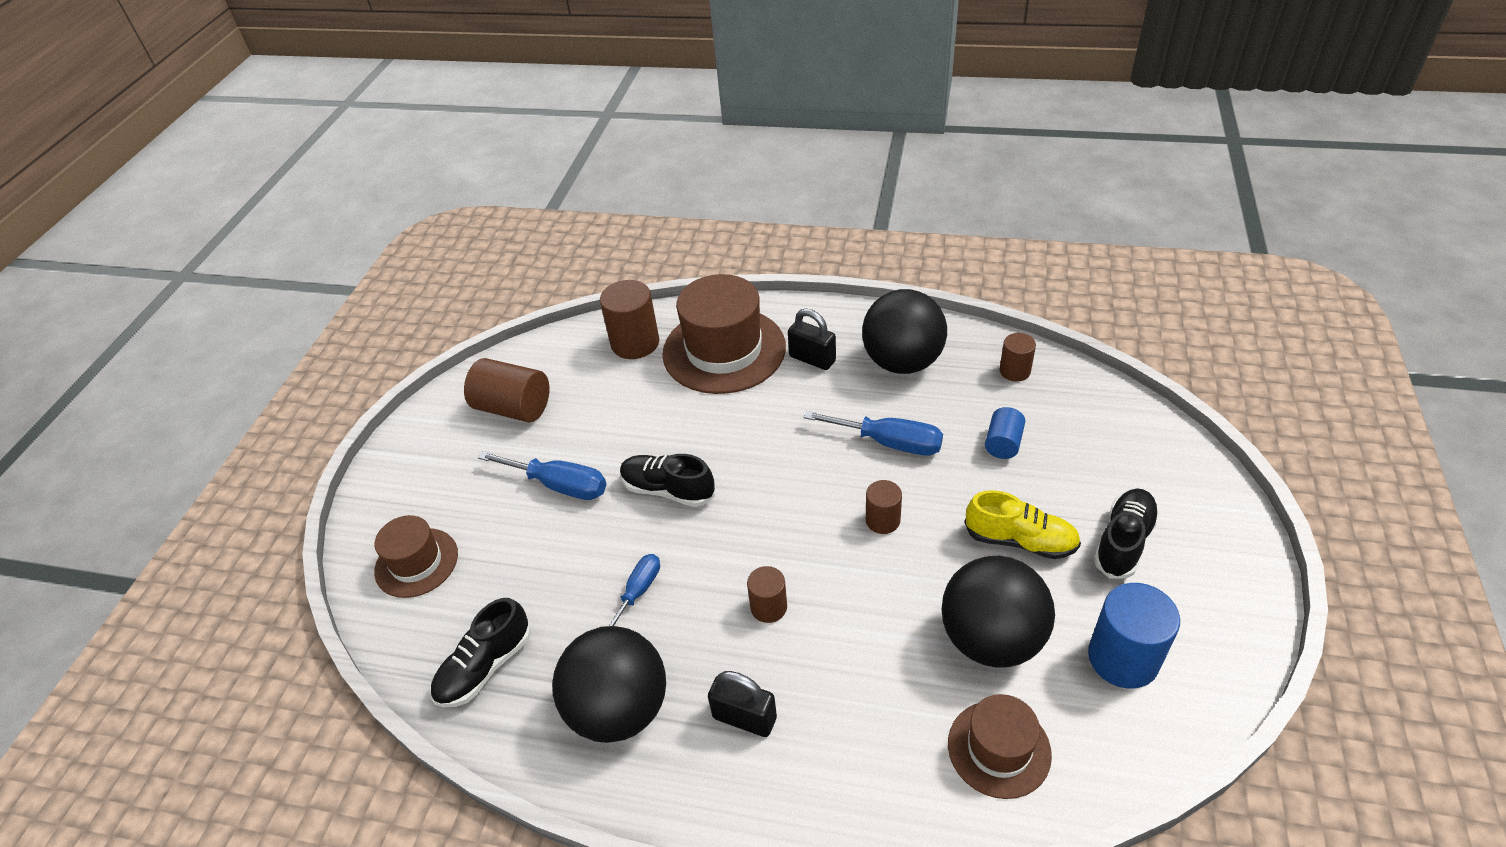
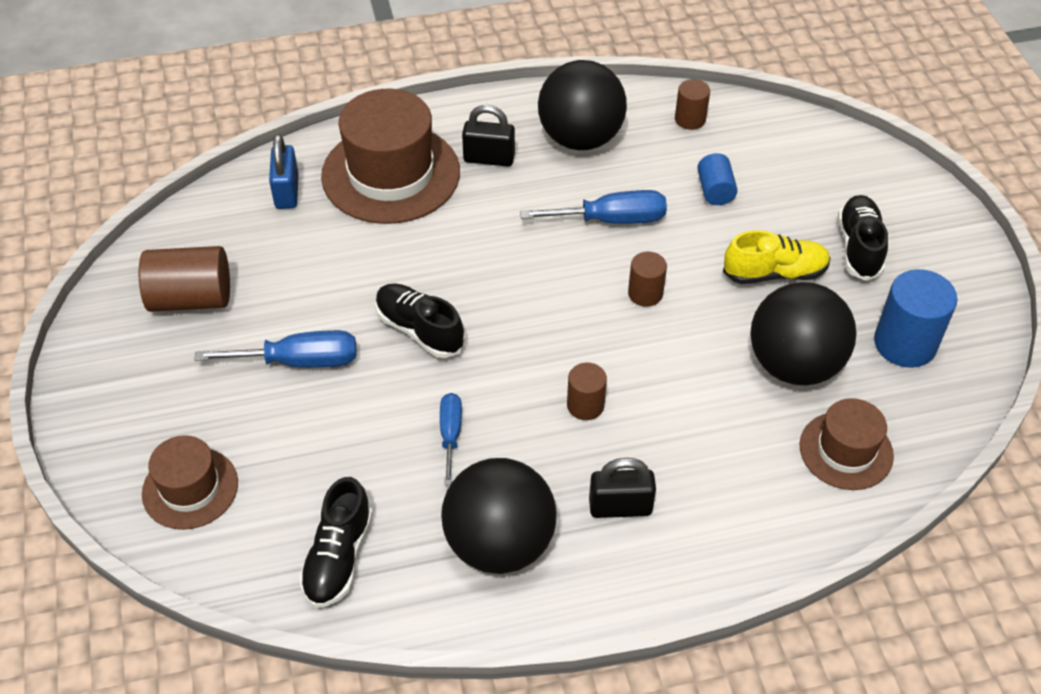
camera: 30 degrees left, 5 degrees up
(635, 343) = (287, 192): brown cylinder -> blue padlock
(668, 490) = (419, 330): black shoe -> black shoe turned 45 degrees clockwise

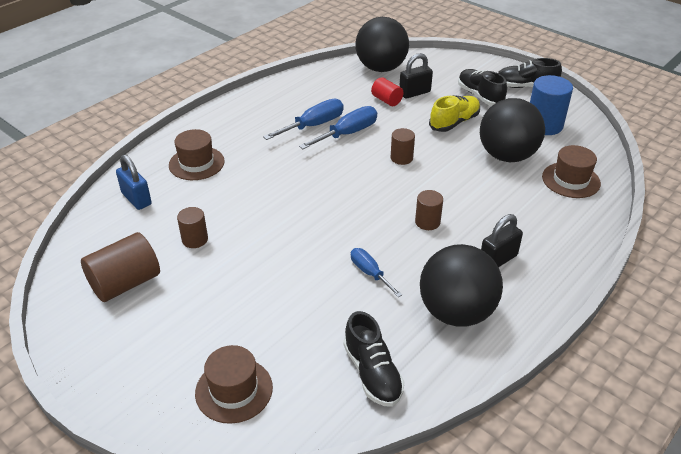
camera: 35 degrees left, 10 degrees down
(299, 361) = (236, 282): blue screwdriver -> blue screwdriver (313, 125)
(391, 174) = (196, 163): brown hat -> brown hat, size x0.56
(419, 330) = (296, 231): black shoe -> black shoe (525, 87)
(489, 158) = (249, 133): black padlock -> black padlock (414, 93)
(580, 138) = (291, 105): black ball -> black ball (381, 68)
(690, 119) = (340, 76): brown cylinder -> brown cylinder (195, 239)
(715, 191) = (386, 100): blue cylinder -> red cylinder

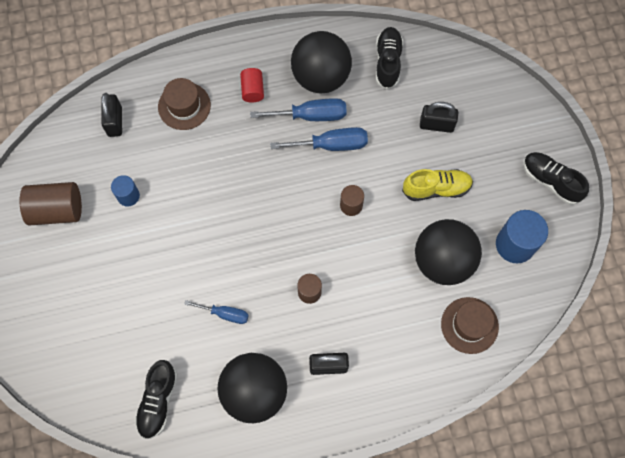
camera: 35 degrees right, 30 degrees up
(136, 199) = (115, 122): blue padlock -> black padlock
(195, 239) = (128, 196): brown cylinder -> blue cylinder
(234, 390) = (66, 353): brown hat -> none
(370, 273) = (225, 314): blue screwdriver -> blue screwdriver turned 105 degrees clockwise
(381, 68) = (436, 68): black ball -> black ball (321, 77)
(386, 100) = (402, 120): red cylinder -> red cylinder (252, 90)
(480, 96) = (493, 167): black shoe -> black shoe (388, 62)

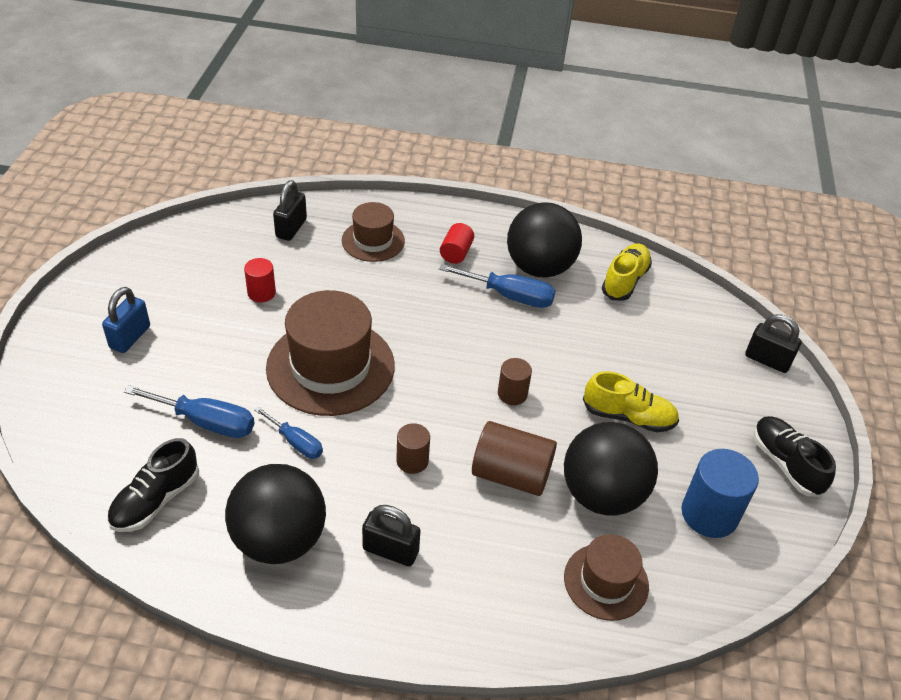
camera: 20 degrees right, 25 degrees down
(56, 280) = (130, 337): none -> blue padlock
(57, 210) = (177, 277): brown cylinder -> brown cylinder (511, 474)
(128, 196) = (261, 293): blue cylinder -> red cylinder
(215, 240) = (330, 367): none -> brown hat
(331, 145) = (519, 330): blue screwdriver -> blue screwdriver (206, 422)
(388, 62) = (625, 281): black shoe -> yellow shoe
(436, 125) = (657, 356): black padlock -> black padlock (767, 360)

